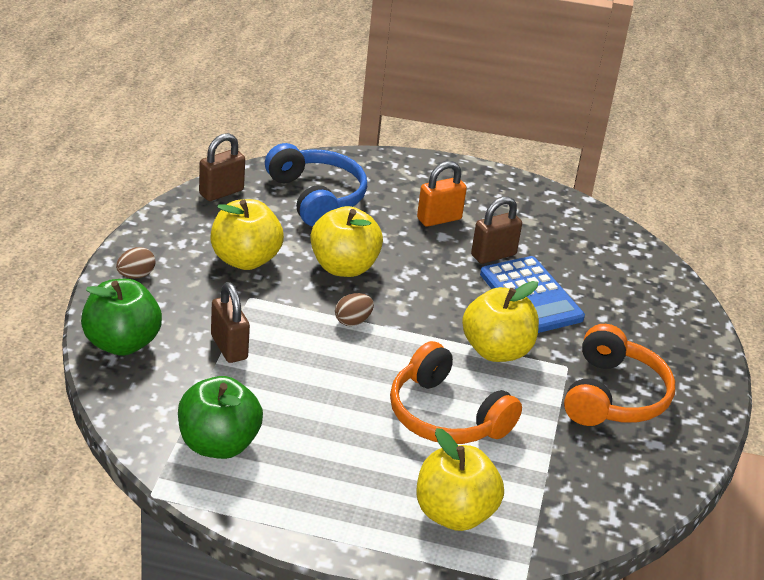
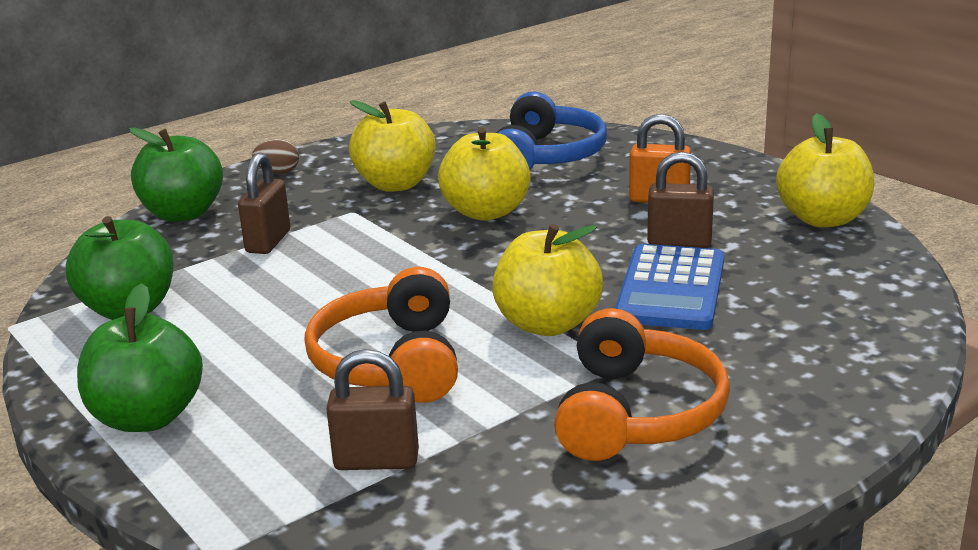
camera: 45 degrees right, 10 degrees down
(221, 192) = (455, 134): brown padlock -> brown padlock (376, 461)
(353, 321) = (423, 255): brown egg -> none
(360, 519) = (147, 417): none -> green apple
(454, 514) = (249, 453): yellow apple -> yellow apple (822, 219)
(613, 396) = (636, 413): orange headphones -> orange headphones turned 45 degrees counterclockwise

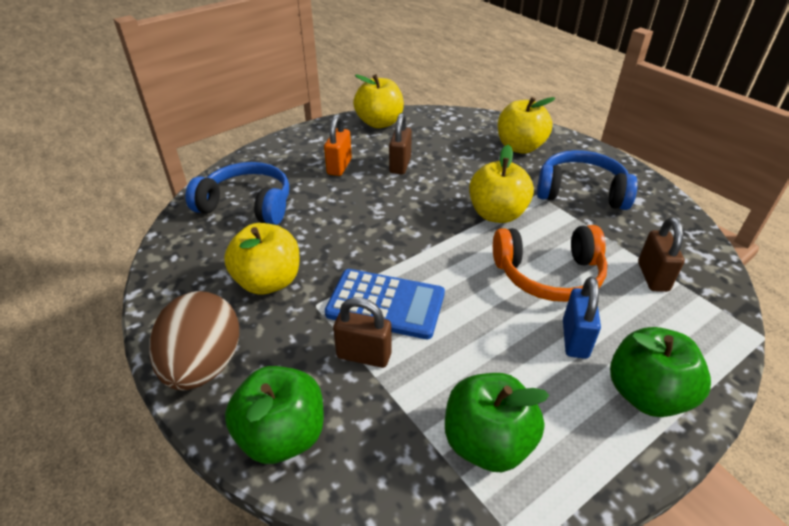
camera: 90 degrees left, 15 degrees up
(256, 373) = (575, 339): none -> blue padlock
(278, 172) = (204, 365): brown egg -> brown egg, size x2.28
(486, 212) = (338, 234): yellow apple -> yellow apple (520, 147)
(636, 413) = (581, 192): orange headphones -> blue headphones
(671, 289) = (455, 172): blue calculator -> blue calculator (385, 304)

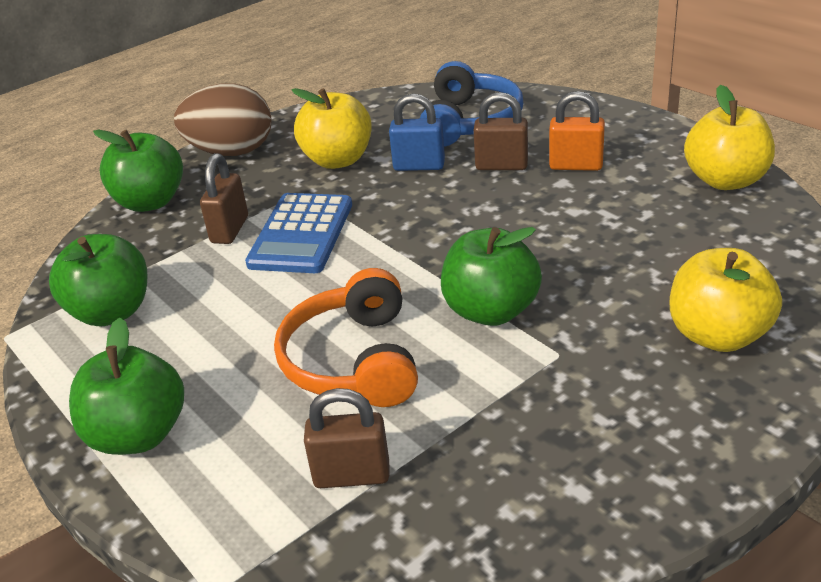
camera: 90 degrees right, 5 degrees down
(400, 165) = (599, 213): brown padlock -> brown padlock (501, 165)
(497, 214) = (491, 311): yellow apple -> green apple
(575, 339) = (233, 379): blue padlock -> blue padlock (419, 166)
(581, 192) = (582, 409): blue headphones -> none

